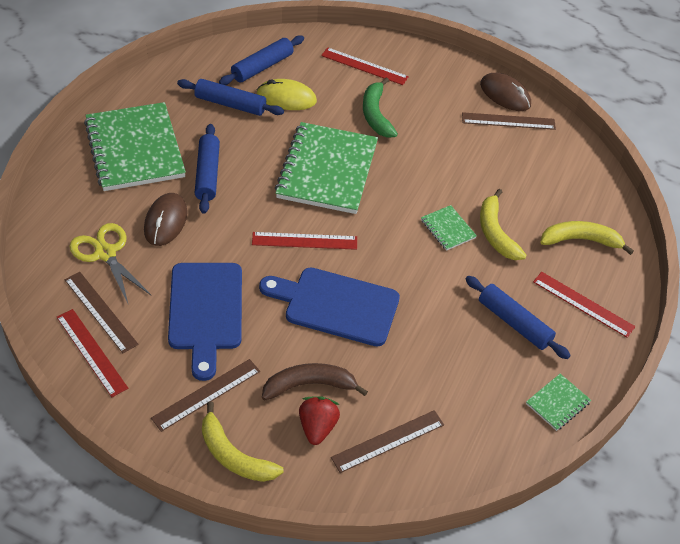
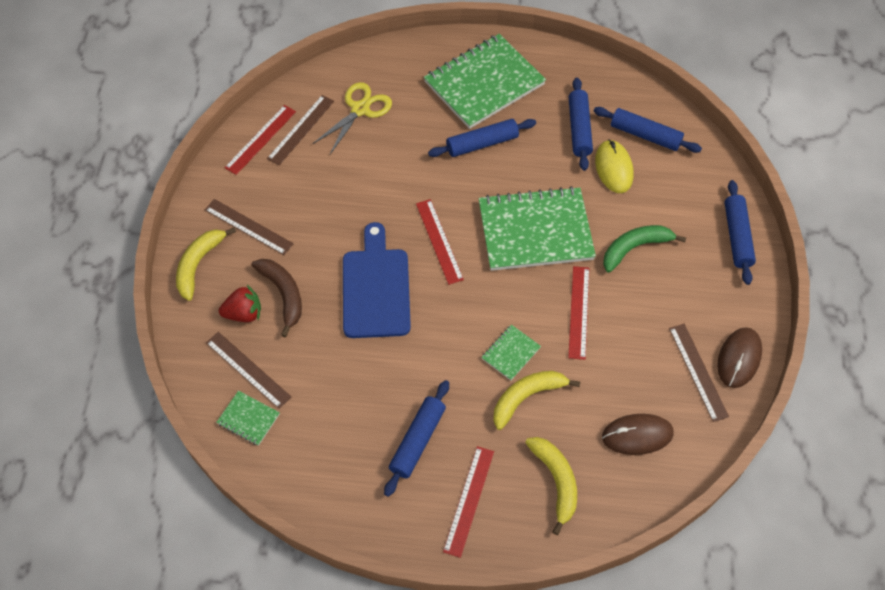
camera: 75 degrees right, 10 degrees up
(166, 221) = (413, 135): brown mouse -> brown mouse (637, 435)
(205, 311) = (330, 197): blue cutting board -> none
(364, 66) = (700, 217): red ruler -> red ruler (578, 312)
(393, 53) = (737, 236): none -> blue rolling pin
(557, 403) = (337, 500): green notebook -> green notebook (248, 419)

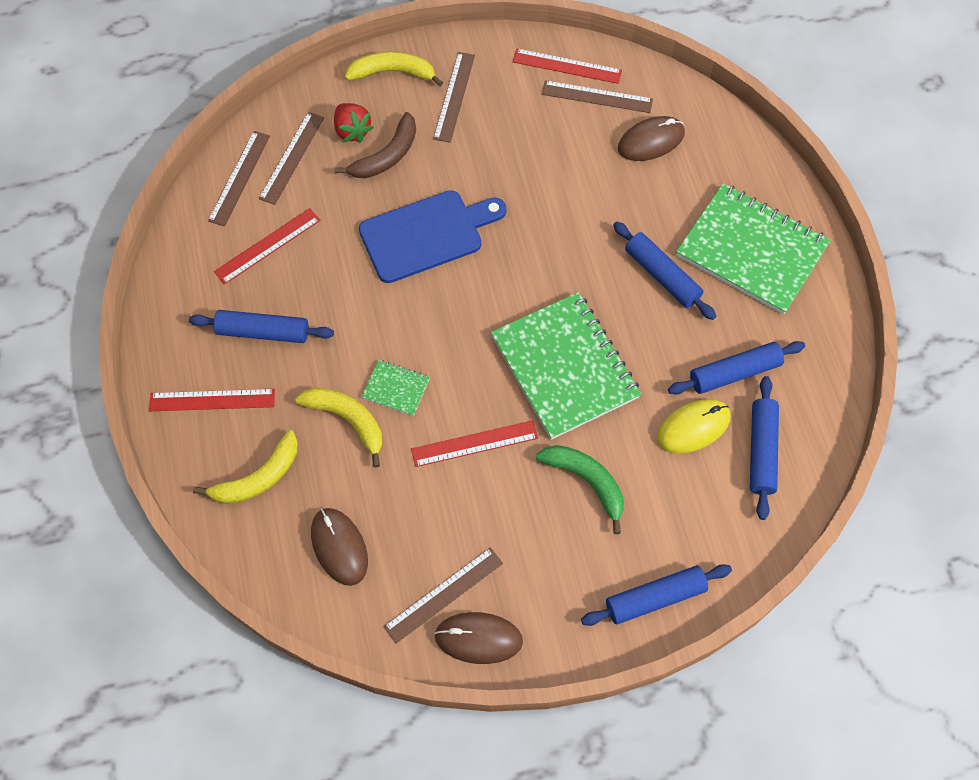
camera: 70 degrees right, 5 degrees up
(248, 419) = (239, 178): green notebook -> brown ruler
(360, 109) = (651, 141): yellow scissors -> brown mouse
(439, 241) = (510, 274): red ruler -> red ruler (267, 246)

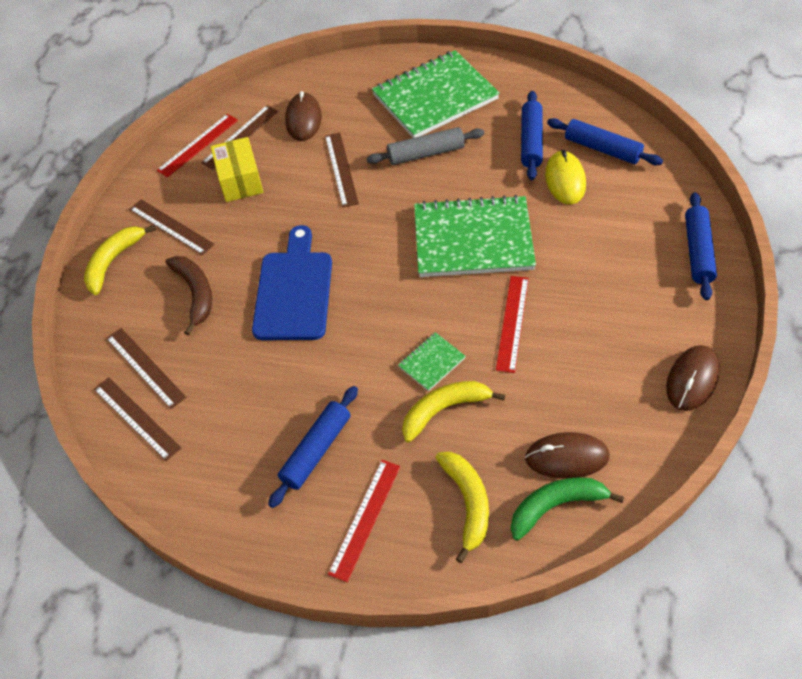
camera: 60 degrees left, 10 degrees down
(267, 246) = (226, 417): red ruler -> none
(352, 131) = (151, 311): red strawberry -> none
(444, 595) = (643, 391): brown ruler -> brown ruler (341, 169)
(539, 125) = (240, 180): none -> yellow box
(587, 481) = (581, 259): green banana -> green banana (556, 506)
(662, 275) = (426, 153): blue rolling pin -> grey rolling pin

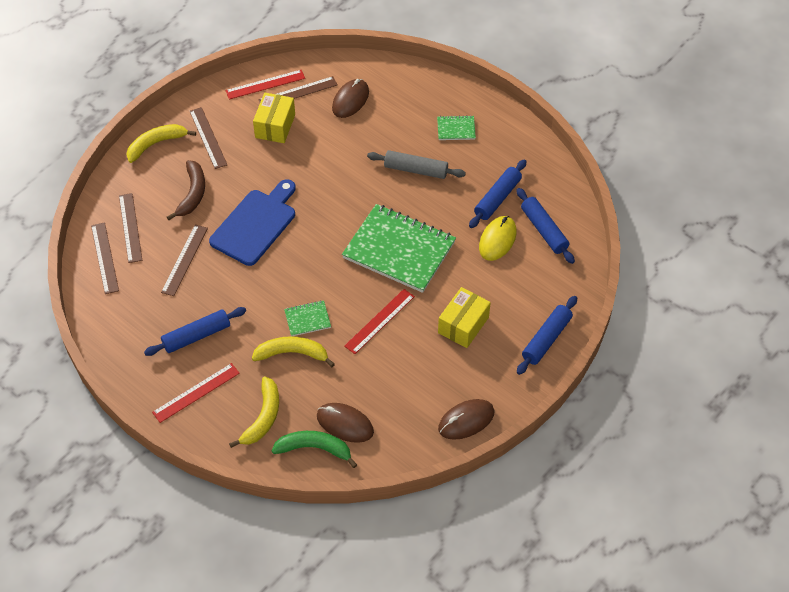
camera: 25 degrees right, 0 degrees up
(341, 169) = (349, 152): brown ruler -> brown ruler (185, 260)
(435, 97) = (456, 129): green notebook -> green notebook, size x0.43
(603, 281) = (463, 325): none -> yellow box

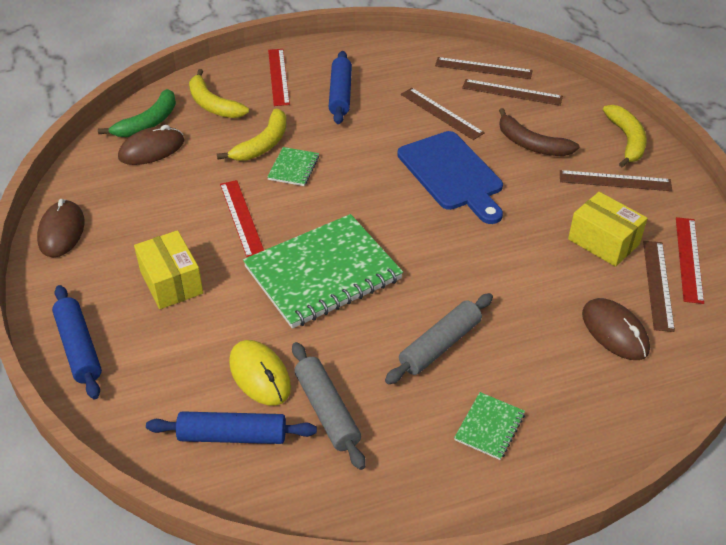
camera: 120 degrees right, 10 degrees down
(497, 198) = (326, 411): blue rolling pin -> grey rolling pin

